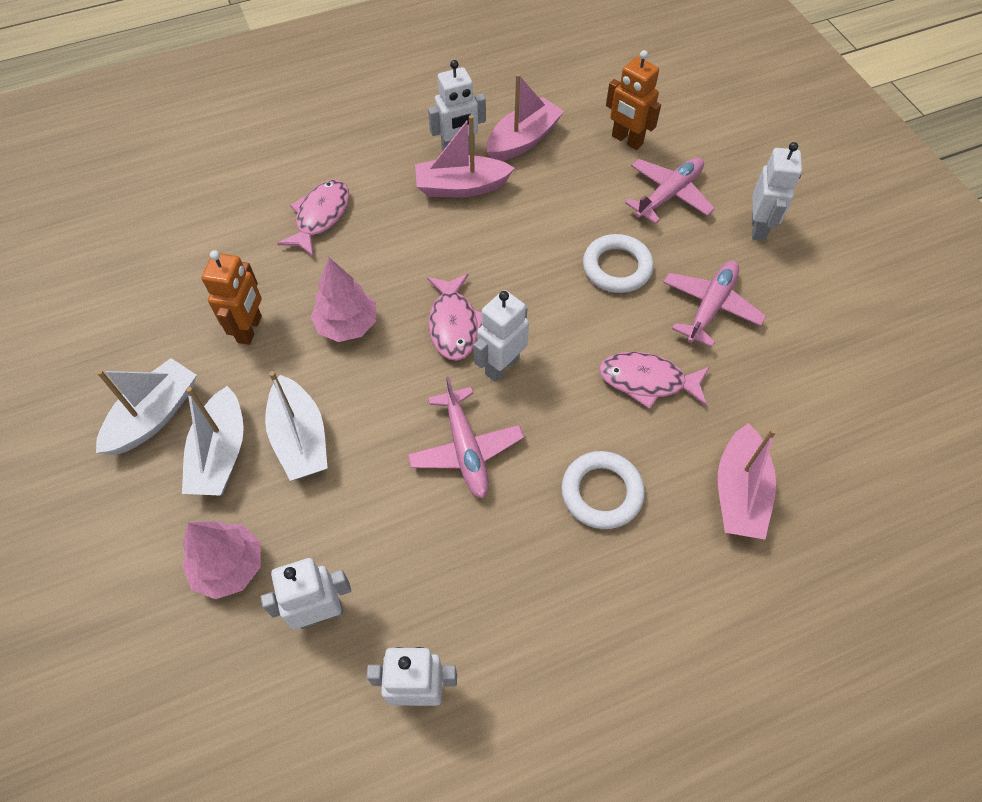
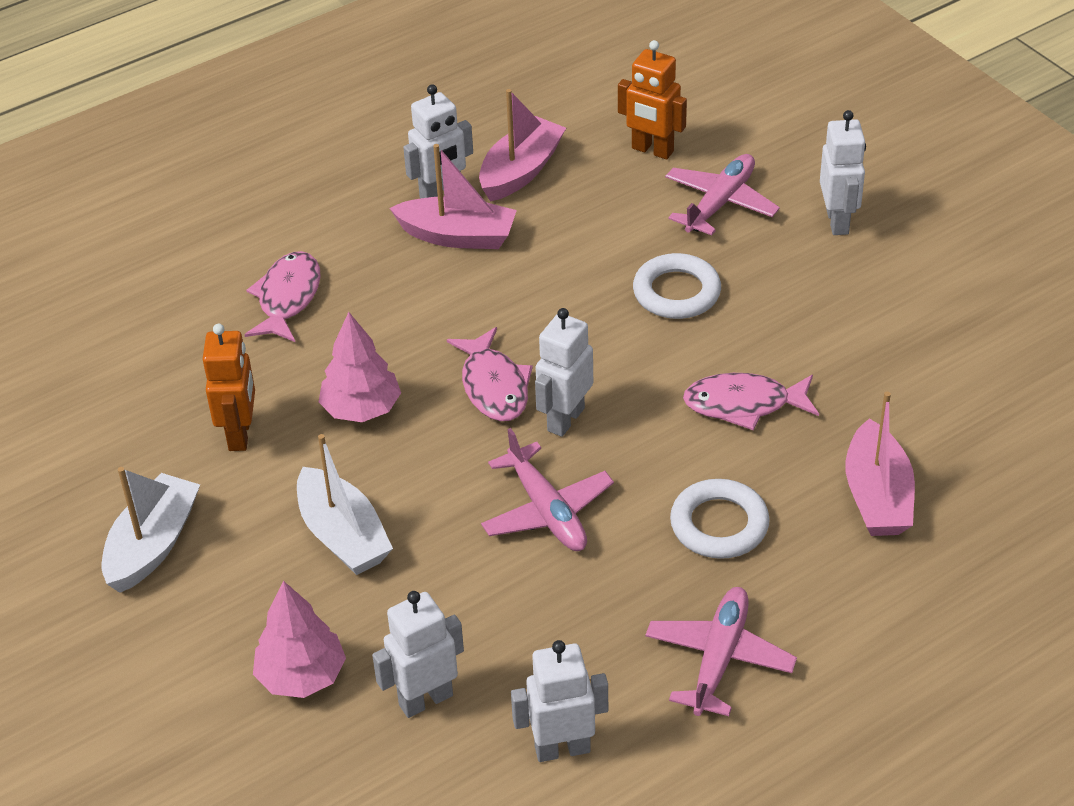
camera: 10 degrees left, 15 degrees down
(221, 454) = (251, 568): white boat -> none
(461, 187) = (457, 236): pink boat -> pink boat turned 150 degrees counterclockwise
(710, 307) = (799, 315): pink plane -> pink plane (719, 658)

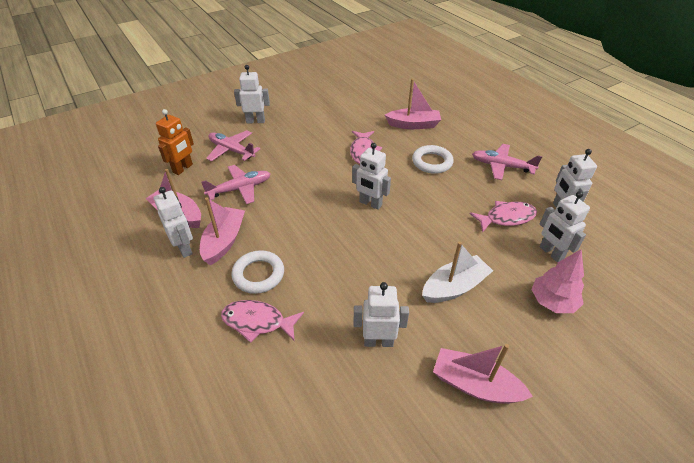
camera: 90 degrees left, 0 degrees up
(153, 545) = (475, 385): white boat -> pink boat
(240, 434) = (378, 341): orange robot -> white robot
(361, 409) = (359, 281): pink tree -> none
(494, 386) = (346, 228): pink fish -> pink fish (506, 218)
(547, 511) = (429, 211): pink plane -> pink plane (240, 189)
(676, 292) = (289, 166): white ring -> white ring (258, 274)

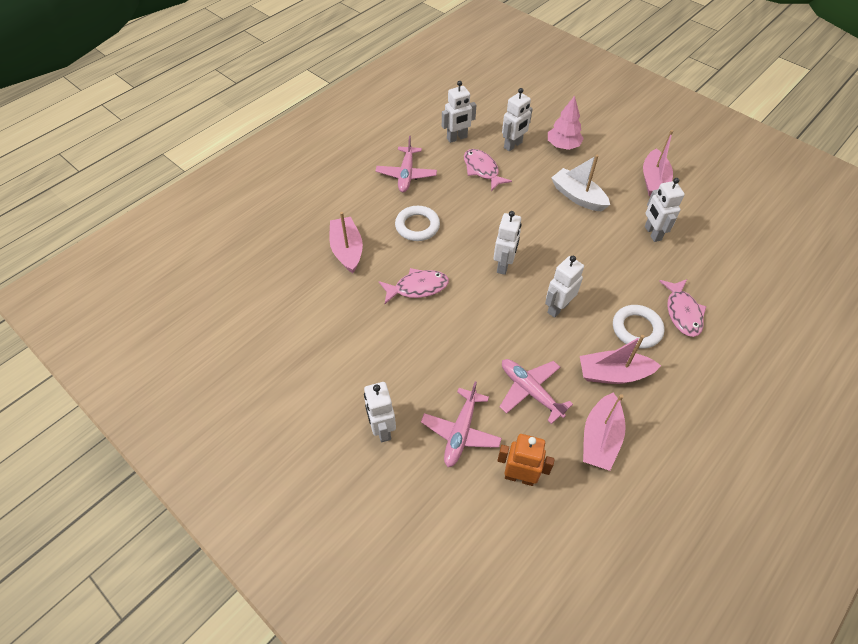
camera: 105 degrees left, 10 degrees up
(184, 248) = (641, 407): white robot -> white robot (557, 308)

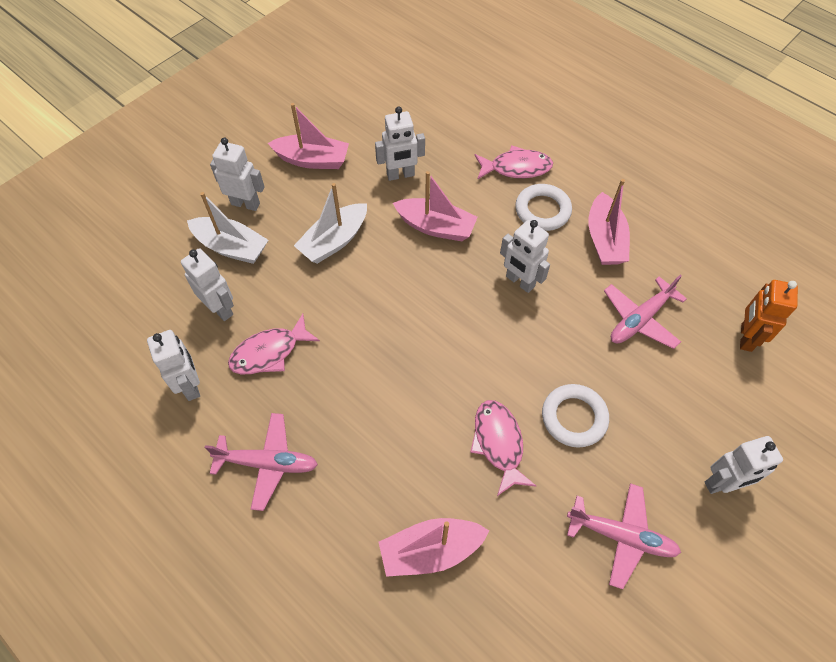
camera: 90 degrees left, 5 degrees up
(417, 226) = (382, 445): white ring -> white ring (574, 417)
(461, 432) = (707, 393): pink plane -> pink plane (621, 536)
(504, 265) = (455, 335): white robot -> white robot (245, 204)
(563, 146) = (231, 247): pink tree -> white boat
(600, 438) = (684, 261): pink boat -> pink boat (436, 227)

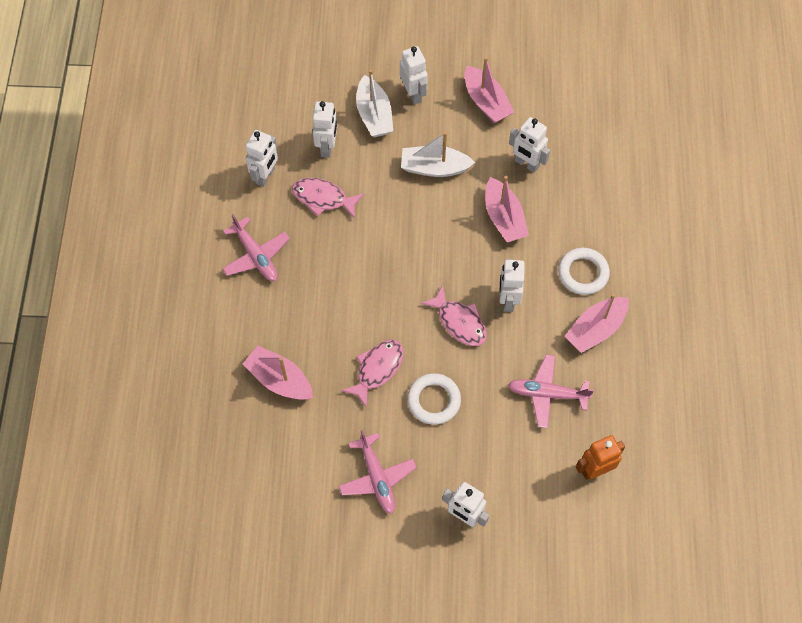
camera: 50 degrees right, 5 degrees up
(516, 168) = (606, 230): pink fish -> pink fish (459, 322)

